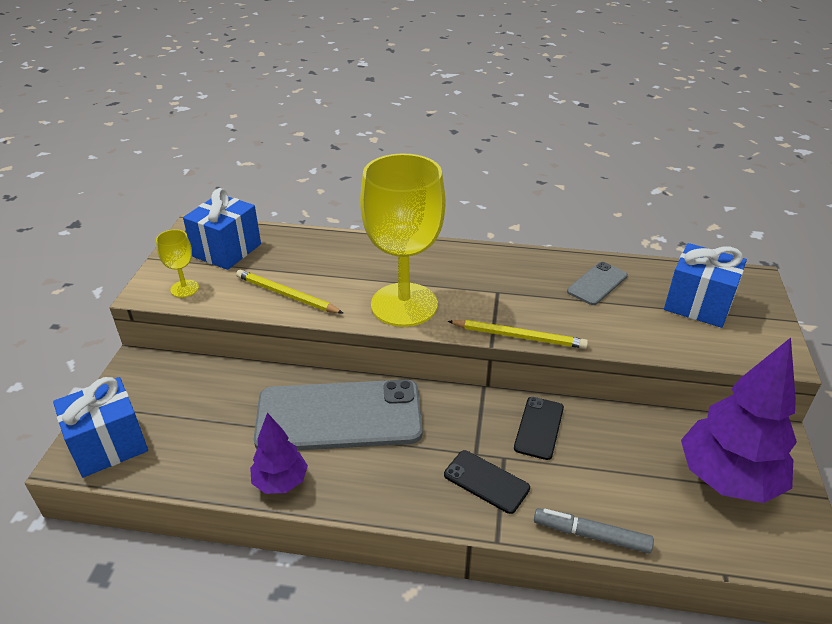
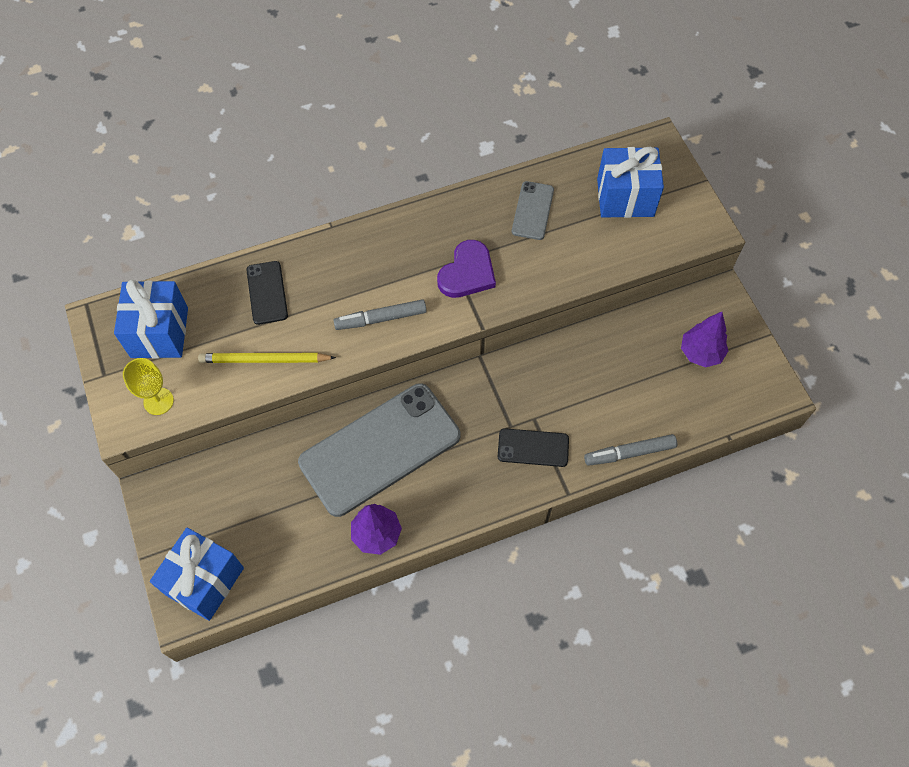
camera: 30 degrees left, 25 degrees up
(404, 305) = (380, 318): yellow goblet -> grey marker
(505, 303) = (467, 273): none -> purple heart
(519, 336) = (500, 307): yellow pencil -> none
(539, 428) = (545, 376): black phone -> black phone (267, 293)
(727, 479) = (700, 353): purple tree -> purple tree, size x0.54

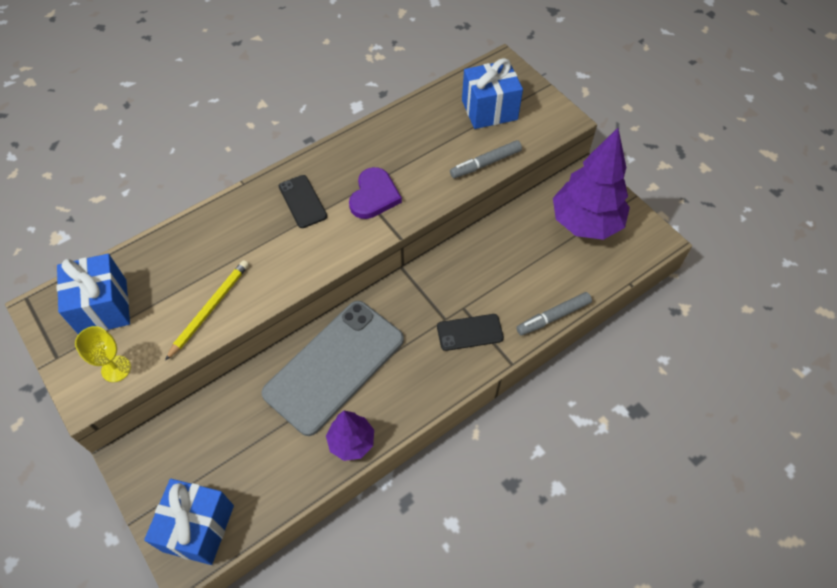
camera: 15 degrees left, 5 degrees down
(264, 360) = (210, 309): yellow pencil -> yellow pencil turned 135 degrees clockwise
(267, 293) = (198, 251): black phone -> black phone (302, 201)
(380, 318) = (308, 250): grey marker -> grey marker (485, 163)
(532, 210) = (415, 135): grey phone -> none
(700, 353) = (585, 223): purple tree -> purple tree, size x1.86

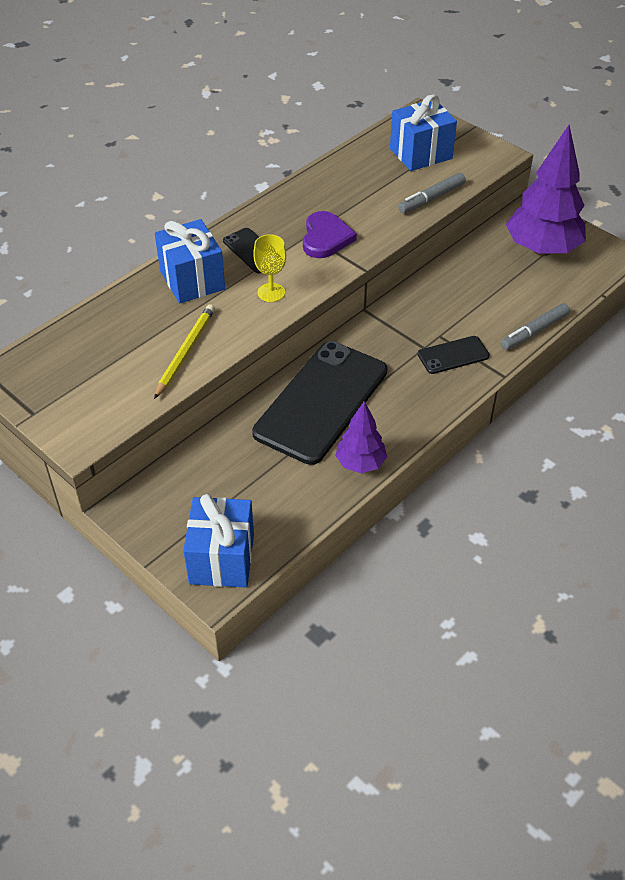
camera: 10 degrees left, 10 degrees down
(103, 307) = (69, 364): blue gift -> blue gift (192, 280)
(116, 369) = (102, 414): yellow goblet -> yellow goblet (271, 292)
(334, 366) = (321, 401): grey phone -> black phone

